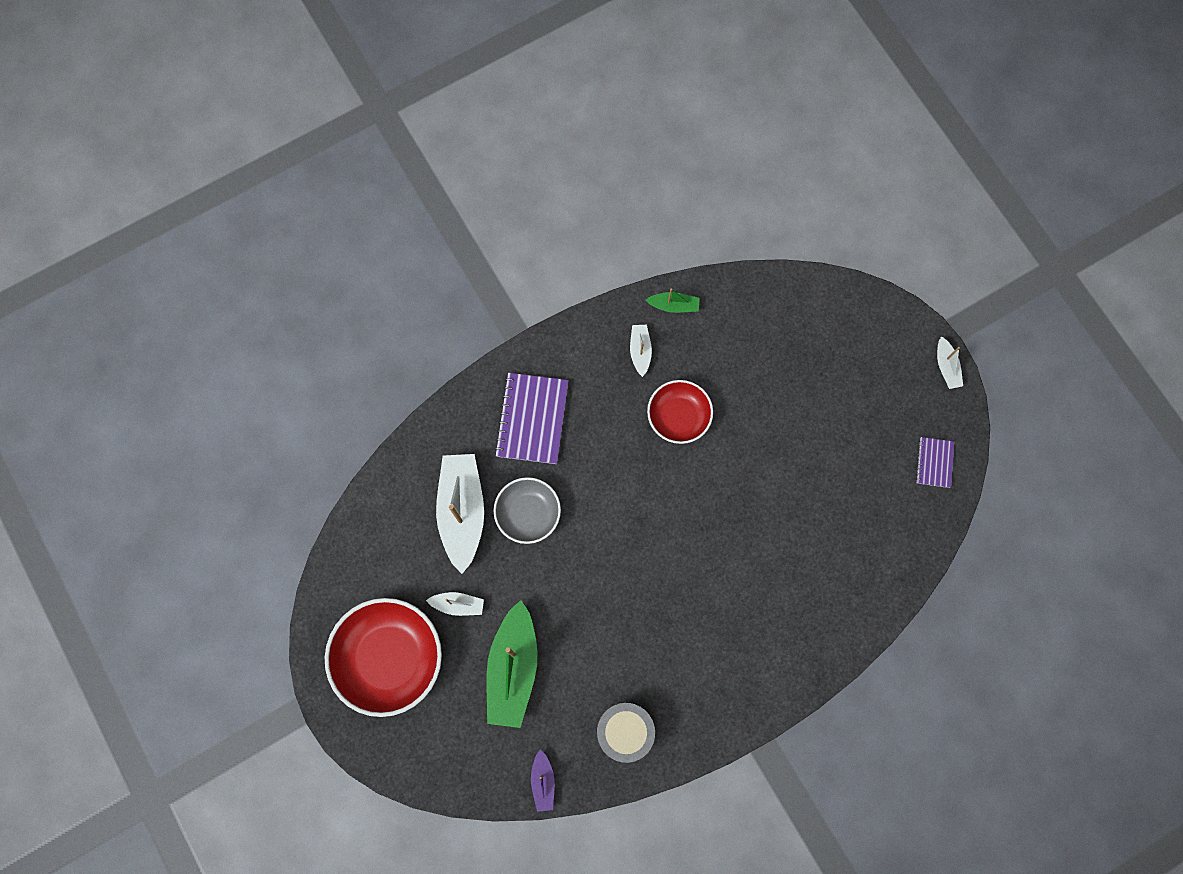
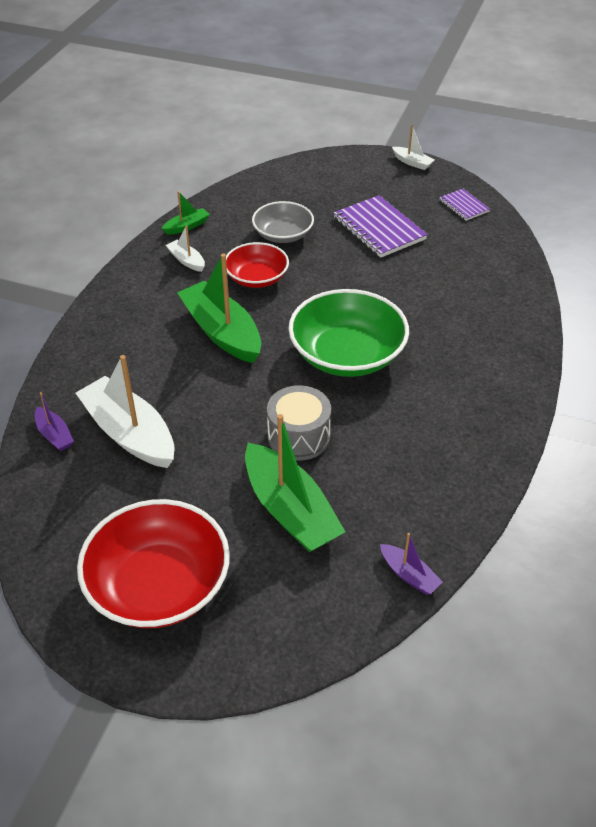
camera: 40 degrees left, 30 degrees down
(413, 472) = (54, 435): none -> purple boat
(458, 605) = (190, 499): white boat -> none
(528, 513) = (193, 400): grey bowl -> grey bowl (283, 234)
(532, 419) = (136, 342): purple notebook -> purple notebook (379, 229)
(602, 459) = (222, 332): none -> green boat
(625, 732) = (437, 487): grey drum -> grey drum (298, 436)
(675, 558) = (347, 354): none -> green bowl

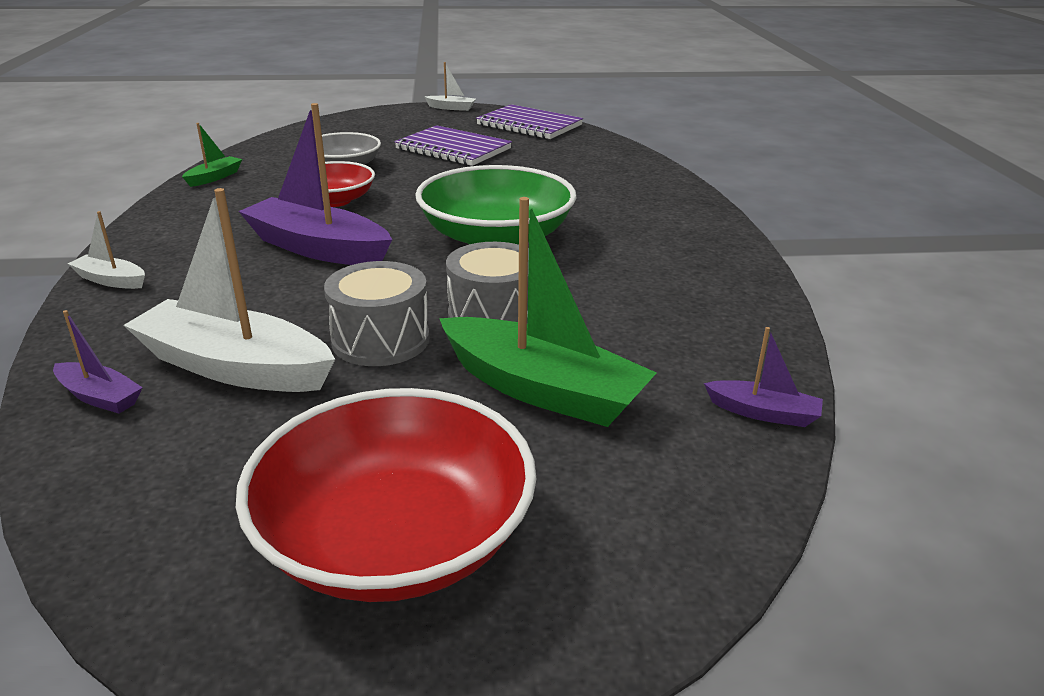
camera: 25 degrees left, 15 degrees down
(186, 260) = (230, 201): white boat -> white boat (111, 280)
(219, 436) = (380, 340): none -> grey drum
(222, 332) = (318, 248): green boat -> purple boat
(464, 206) = (529, 125): purple notebook -> purple notebook, size x1.83

